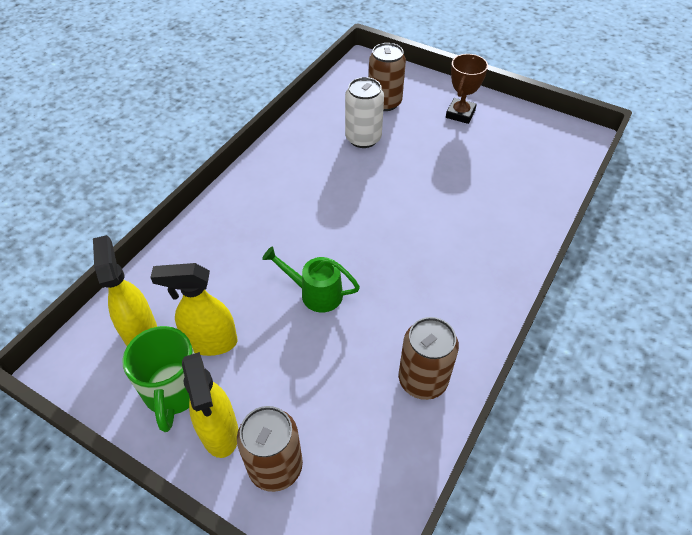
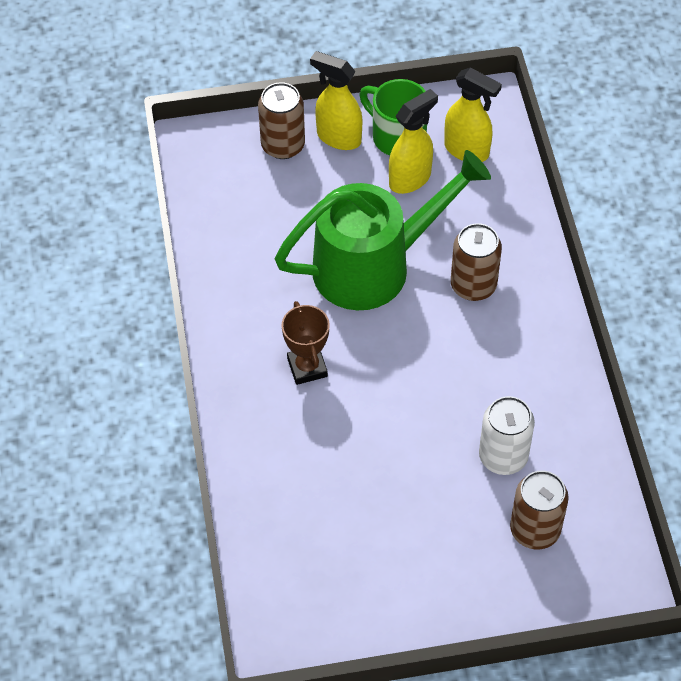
camera: 140 degrees right, 5 degrees up
(315, 293) = (375, 265): green watering can -> green watering can, size x2.24
(422, 380) = (233, 259): brown can -> brown can (473, 285)
(460, 114) = (435, 577): brown trophy -> brown trophy (307, 367)

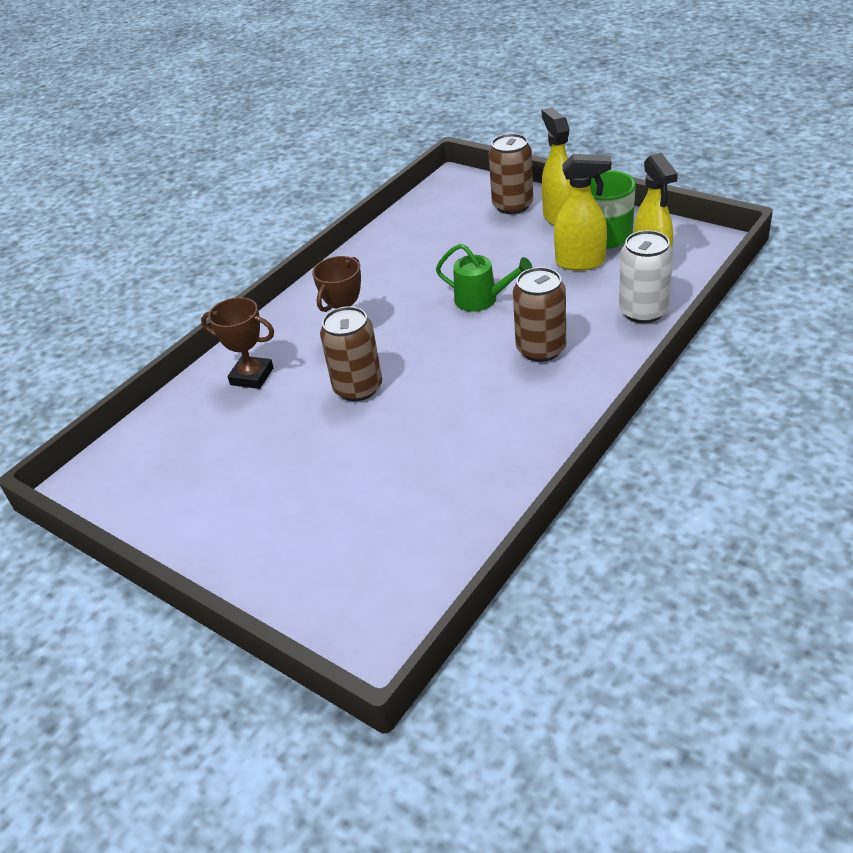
camera: 50 degrees right, 15 degrees down
(279, 460) = (252, 376): none -> brown trophy
(375, 265) = (482, 300): green watering can -> green watering can, size x0.45
(503, 456) = (407, 475): white can -> white can (643, 311)
(535, 530) = (359, 544): brown can -> brown can (358, 388)

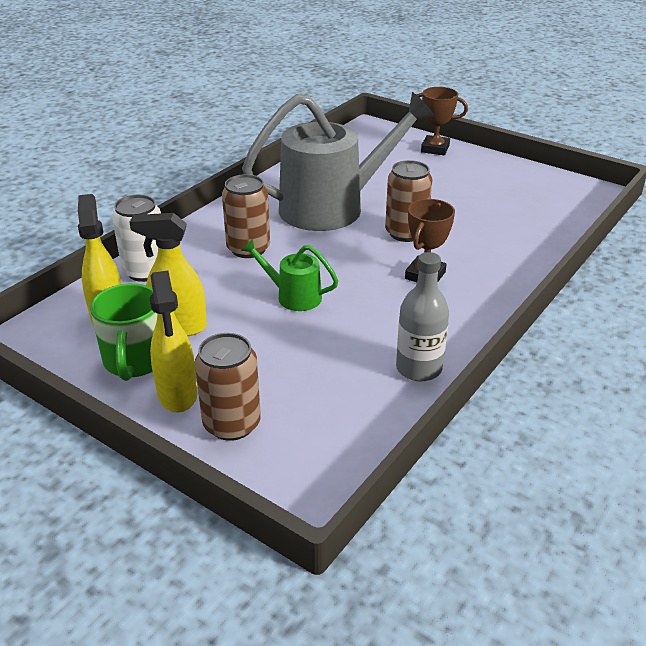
camera: 175 degrees right, 5 degrees down
(252, 376) = (504, 248): brown trophy -> brown trophy (435, 149)
(374, 252) = (418, 368): none -> grey bottle
(445, 423) = (333, 207): none -> grey watering can

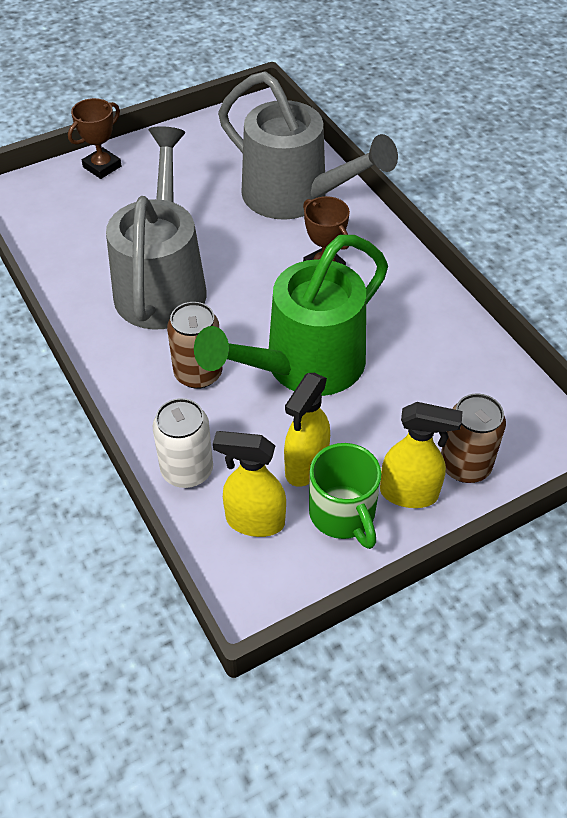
camera: 65 degrees left, 15 degrees up
(135, 361) = (343, 515): green mug -> green mug turned 45 degrees clockwise
(292, 296) = (303, 367): green watering can -> green watering can, size x2.24
(406, 233) = (247, 251): brown can -> none
(418, 368) = (449, 323): grey bottle -> none
(500, 238) = (296, 197): none -> grey watering can

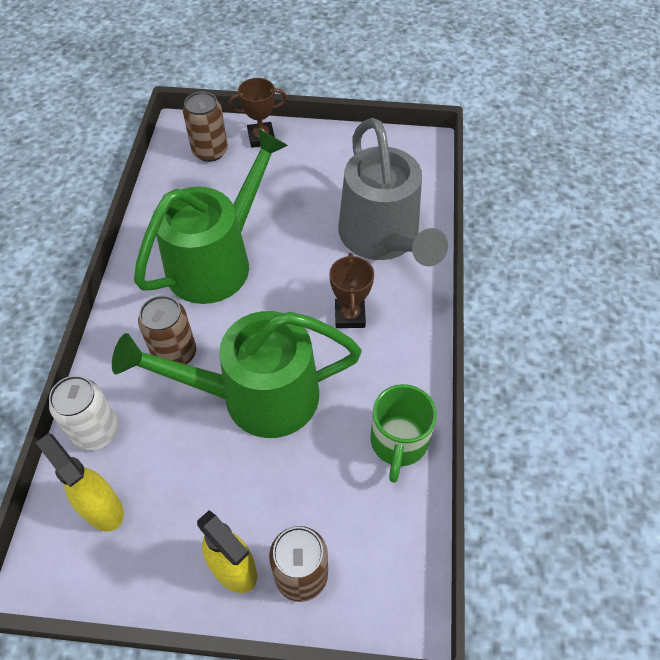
camera: 35 degrees right, 5 degrees up
(61, 199) = (210, 151): none -> brown can
(162, 282) = (218, 260): grey watering can -> green watering can
(306, 467) = (179, 487): yellow spray bottle -> none
(343, 515) = (168, 550): green mug -> green mug (398, 443)

